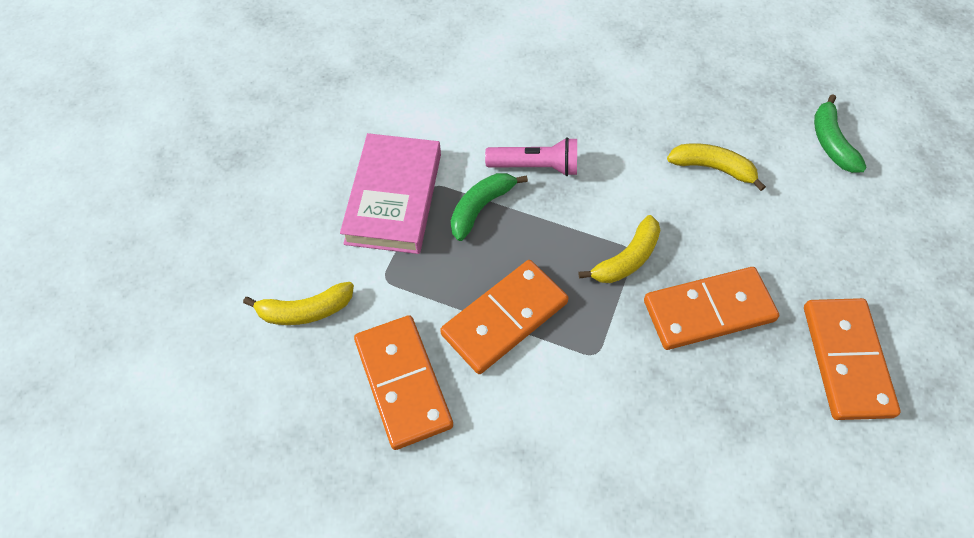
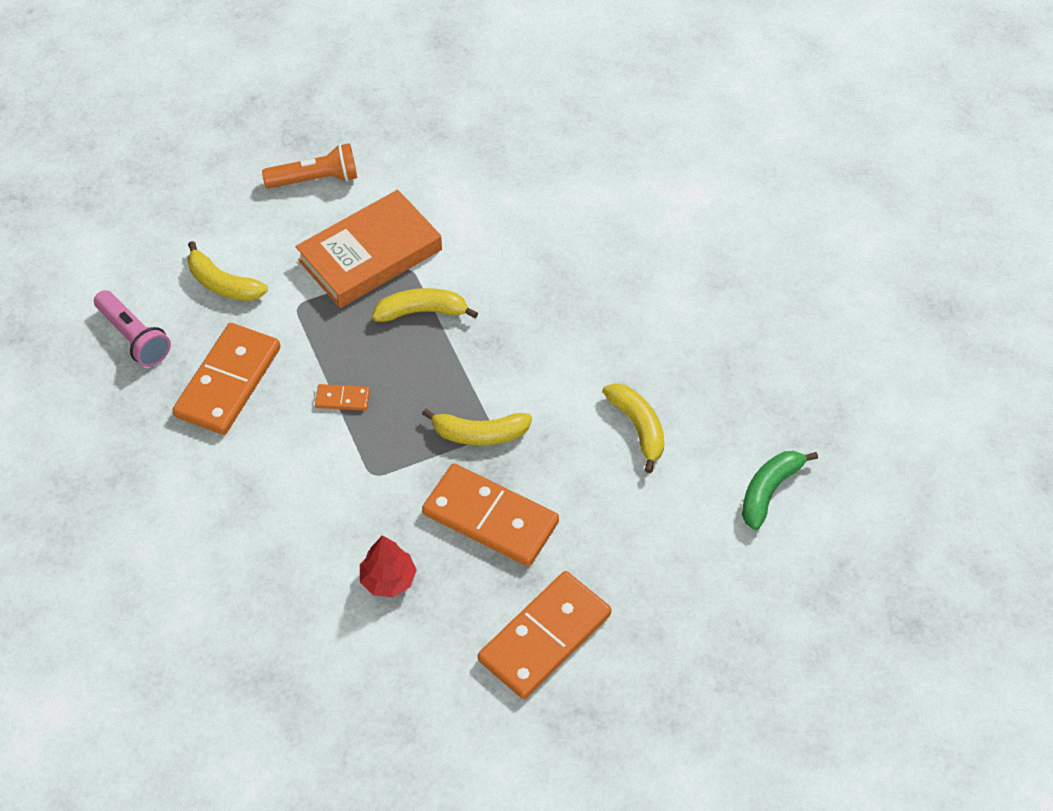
camera: 45 degrees right, 5 degrees down
(285, 176) = (315, 179): none -> orange flashlight
(394, 198) = (370, 255): pink book -> orange book
(480, 208) = (422, 312): green banana -> yellow banana
(504, 318) = (342, 399): orange domino -> orange domino, size x0.44
(535, 166) = (500, 315): pink flashlight -> pink flashlight (134, 337)
(704, 421) = (388, 579): none -> red tree

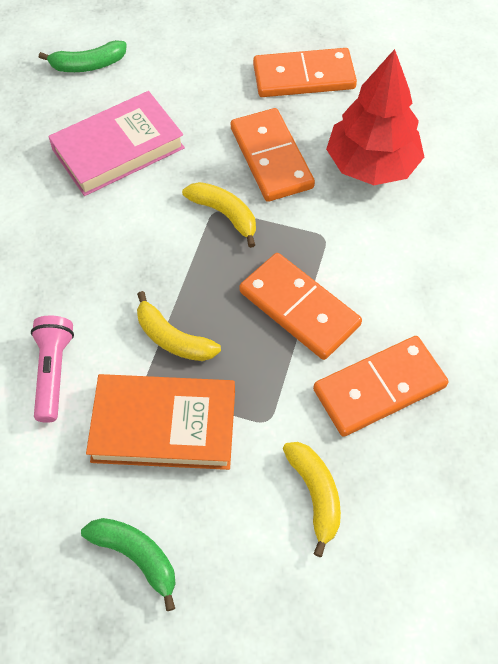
camera: 140 degrees left, 5 degrees up
(134, 337) = (435, 496): pink flashlight -> pink flashlight (53, 372)
(315, 179) = (136, 556): orange flashlight -> green banana
(342, 399) = (299, 308): orange domino -> orange domino, size x2.29
(388, 579) = (371, 165): red tree -> red tree, size x2.03
(638, 427) = (118, 149): yellow banana -> pink book

